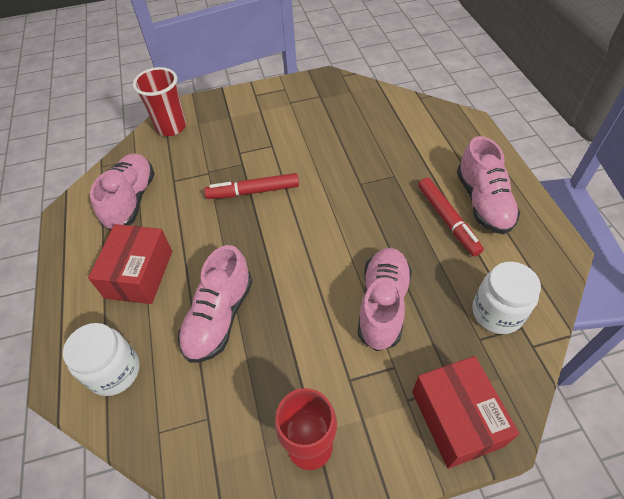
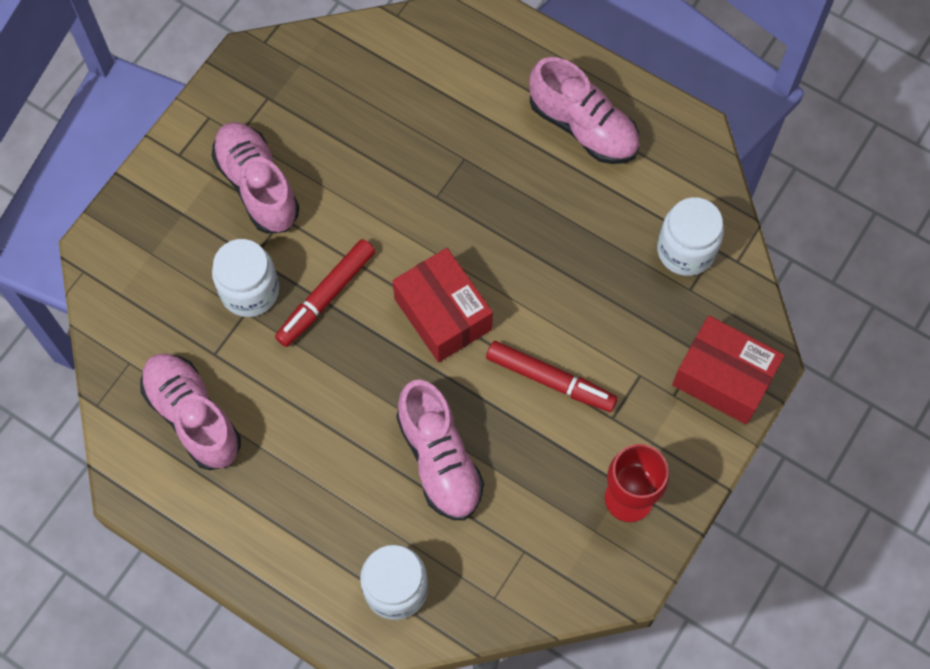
camera: 45 degrees left, 15 degrees up
(139, 274) = (307, 486): red box -> red box (443, 314)
(171, 127) = (121, 284): red cup -> none
(221, 165) = (250, 291): none -> white jar
(383, 305) = (580, 323): pink shoe -> pink shoe (257, 186)
(447, 220) = (565, 177): red marker -> red marker (550, 380)

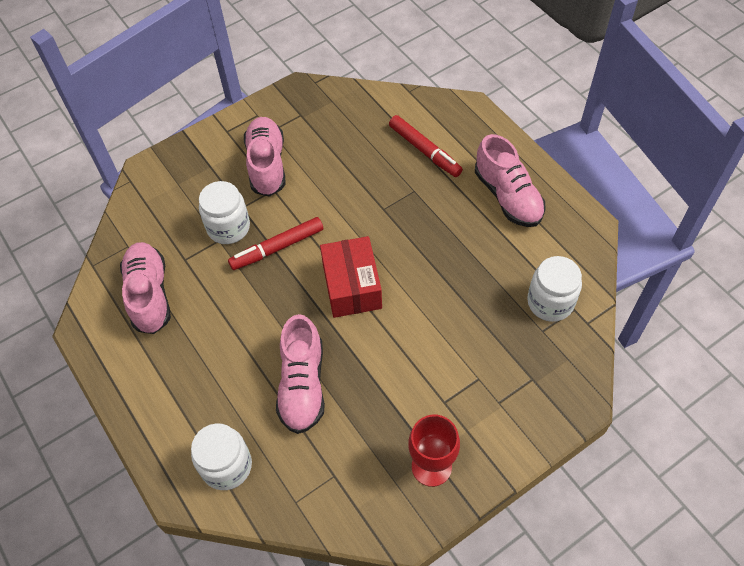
camera: 25 degrees right, 10 degrees down
(550, 380) = (409, 358): red marker -> red marker (424, 151)
(723, 378) = (543, 404): red box -> none

